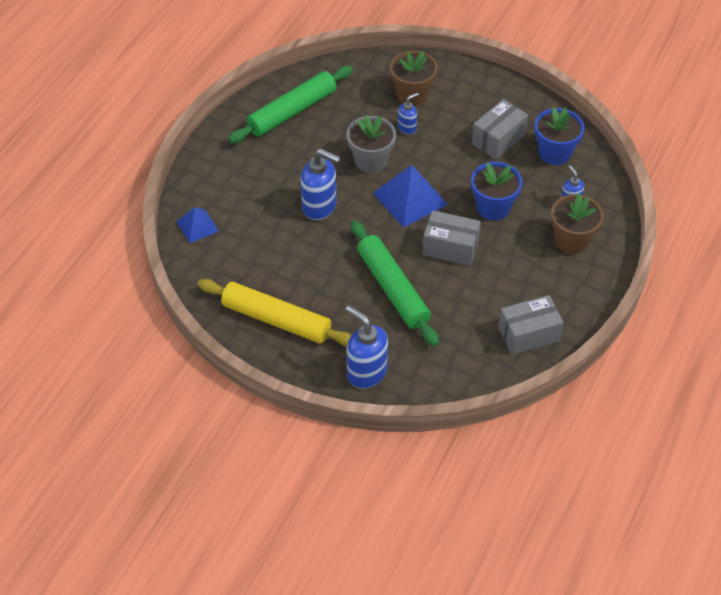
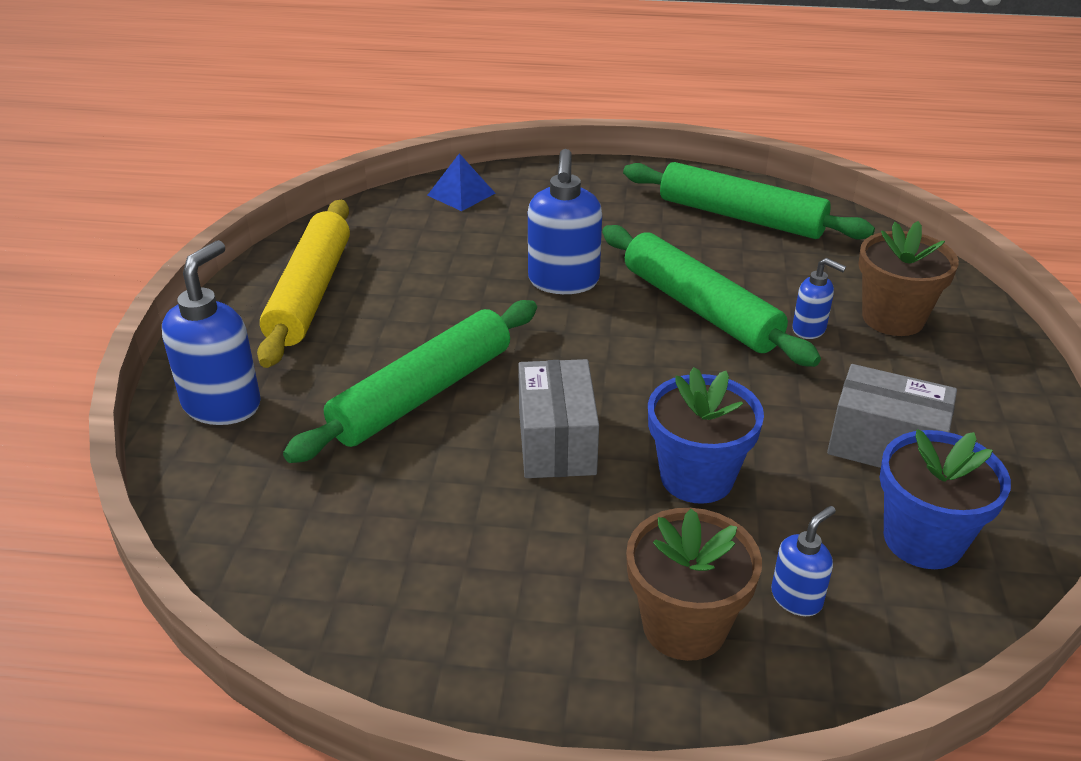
camera: 70 degrees right, 15 degrees down
(371, 161) = (699, 308): grey flower pot -> green rolling pin
(410, 198) = (645, 368): blue pyramid -> none
(528, 334) = (377, 607): grey box -> none

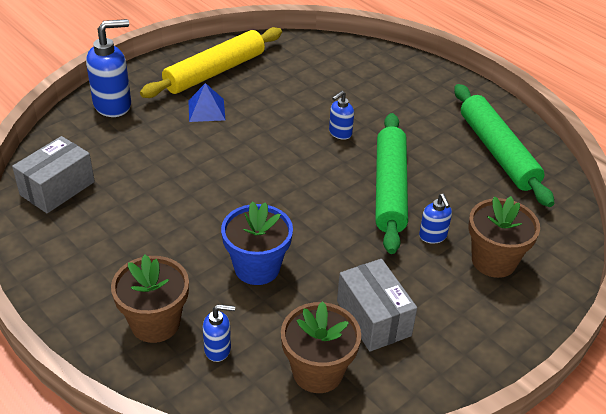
camera: 40 degrees right, 5 degrees up
(422, 393) = (196, 150): green rolling pin -> none
(461, 194) = (358, 56): blue pyramid -> blue pyramid (206, 110)
(556, 442) = (220, 209): grey box -> grey box (57, 188)
(563, 282) = (340, 133): blue soap dispenser -> blue soap dispenser, size x0.54
(923, 540) = (317, 371): blue flower pot -> brown flower pot

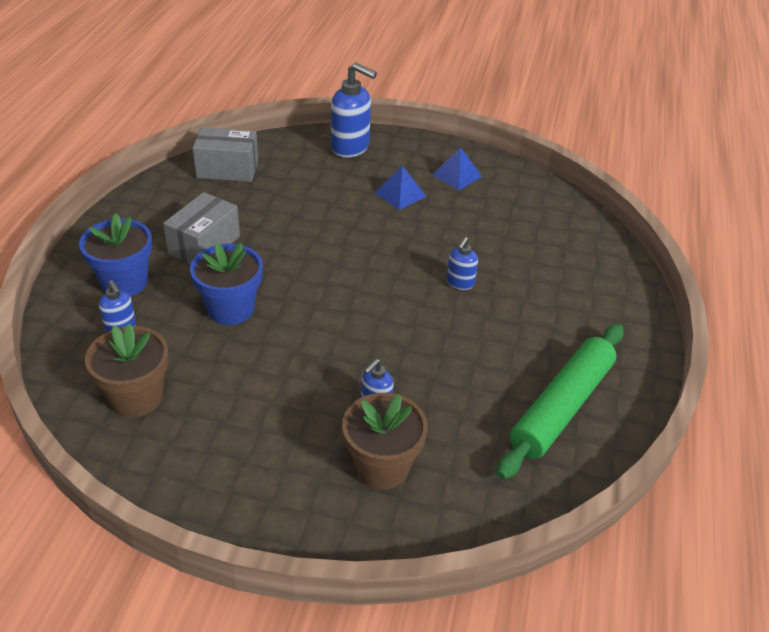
camera: 55 degrees right, 0 degrees up
(155, 323) = (124, 282): brown flower pot -> blue flower pot
(214, 72) = (457, 175): yellow rolling pin -> blue pyramid
(340, 133) = (460, 283): blue soap dispenser -> blue soap dispenser turned 75 degrees counterclockwise
(373, 318) = (227, 407): grey box -> grey box (204, 245)
(389, 189) = (414, 348): green rolling pin -> none

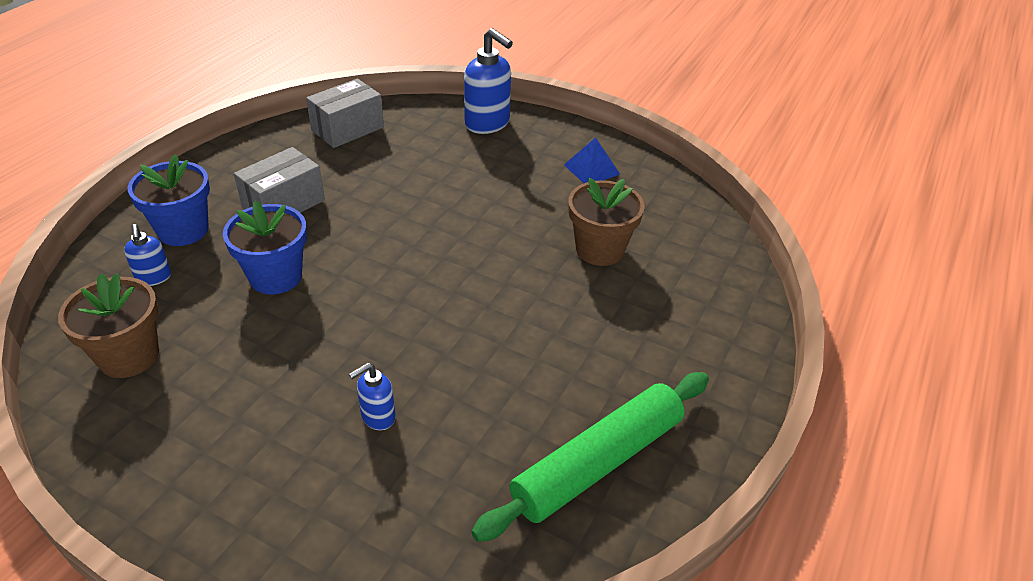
camera: 15 degrees right, 0 degrees up
(227, 169) = (347, 129): grey box -> grey box turned 60 degrees counterclockwise
(382, 467) = (350, 492): brown flower pot -> brown flower pot (599, 249)
(400, 194) = (518, 181): blue pyramid -> none
(460, 283) = (541, 290): blue soap dispenser -> none

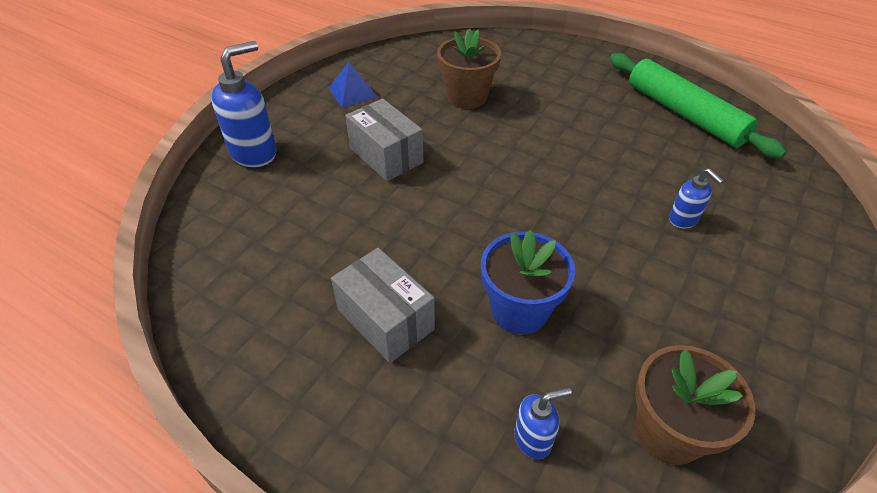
camera: 85 degrees left, 5 degrees up
(183, 230) = (435, 425): blue flower pot -> none
(347, 129) = (227, 270): grey box -> grey box (386, 155)

